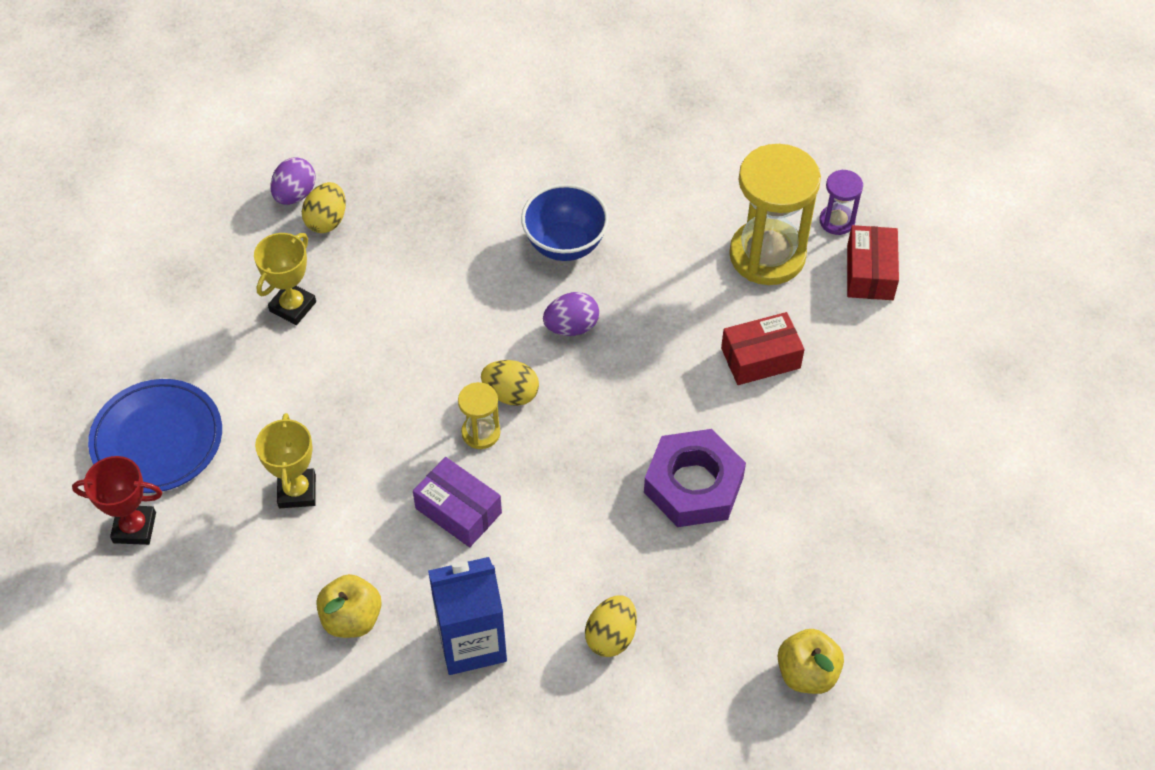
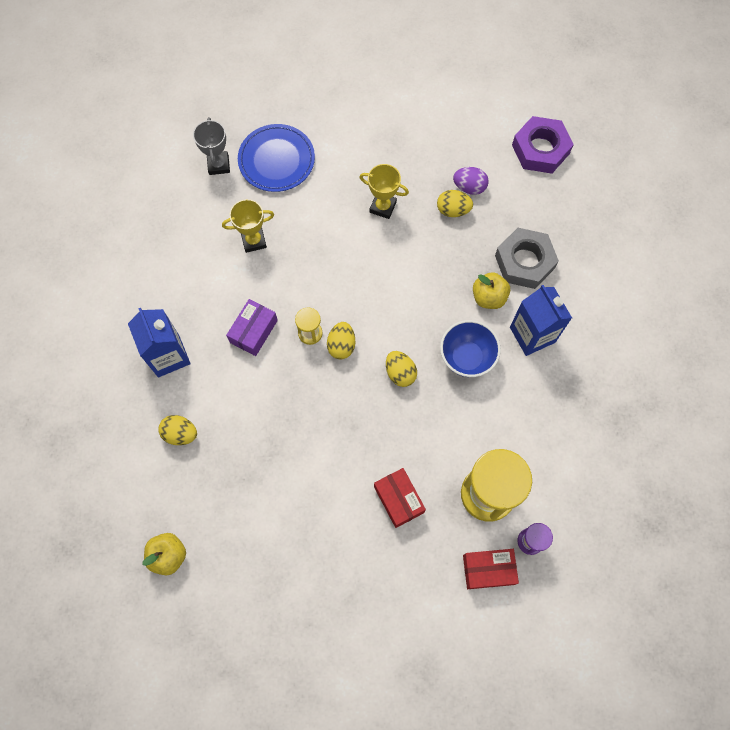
camera: 80 degrees right, 15 degrees up
(134, 527) = (219, 165): red trophy -> grey trophy
(352, 618) = (176, 289): yellow apple -> yellow apple (488, 297)
(435, 153) = (524, 262): none -> grey nut
(548, 165) = (532, 334): none -> blue carton
(571, 327) = (400, 373): purple egg -> yellow egg
(693, 485) = (292, 468): purple nut -> purple nut (540, 149)

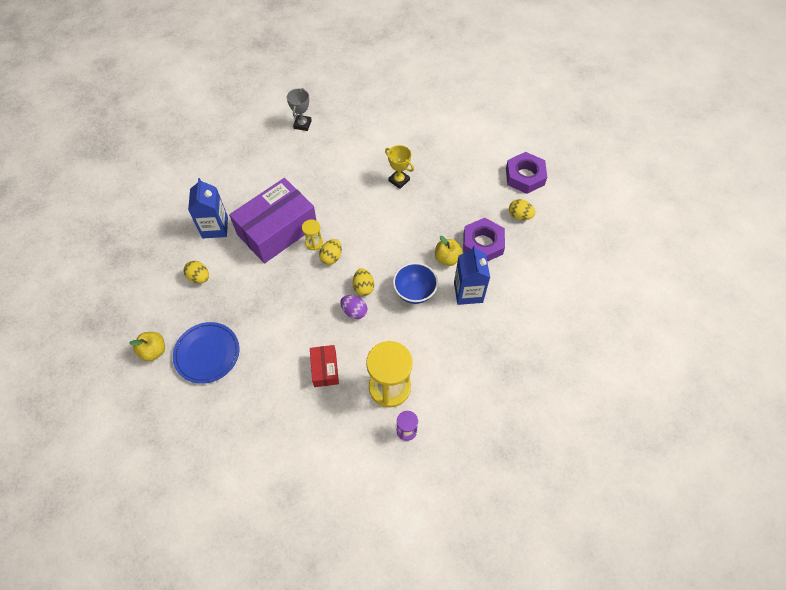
camera: 20 degrees right, 10 degrees down
(253, 331) = (277, 230): purple box -> purple box, size x2.13
(254, 241) = (303, 175): yellow trophy -> none
(276, 160) = (341, 132): blue plate -> blue plate (207, 354)
(453, 210) = (446, 196): yellow egg -> yellow egg (519, 216)
(469, 187) = (464, 185): purple egg -> purple egg (354, 311)
(488, 570) = (367, 439): red box -> none
(524, 262) = (483, 243): grey nut -> purple nut

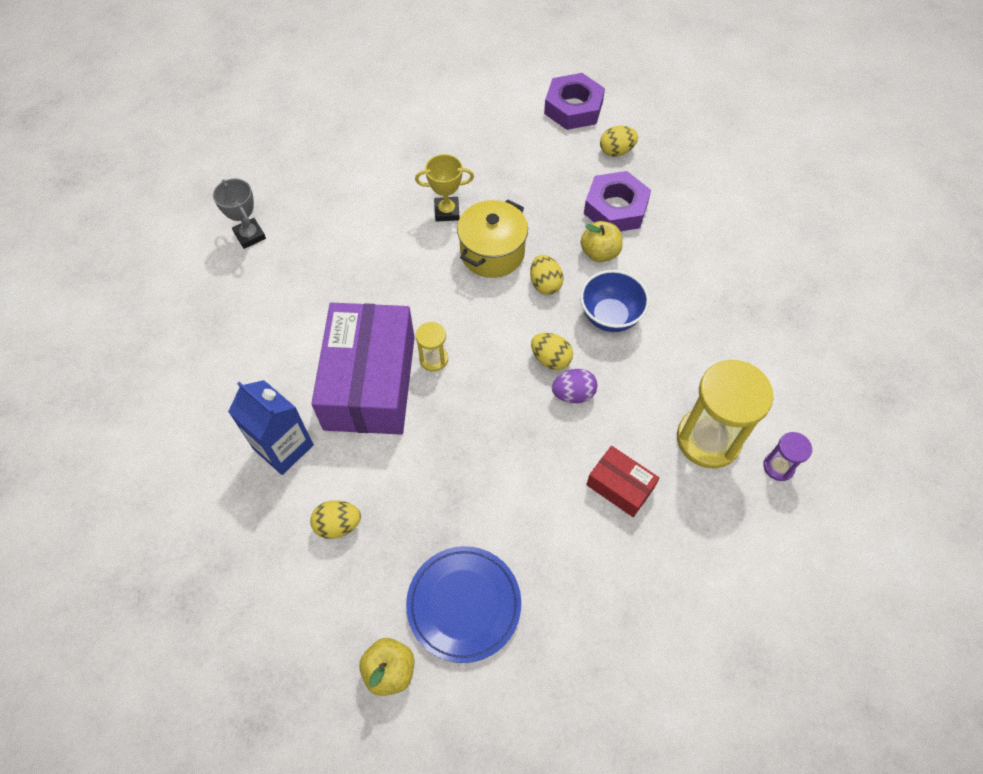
camera: 45 degrees left, 0 degrees up
(331, 257) = (474, 357): yellow egg -> yellow egg (545, 284)
(396, 216) = (492, 252): none -> yellow pot
(468, 292) = (662, 270): blue carton -> none

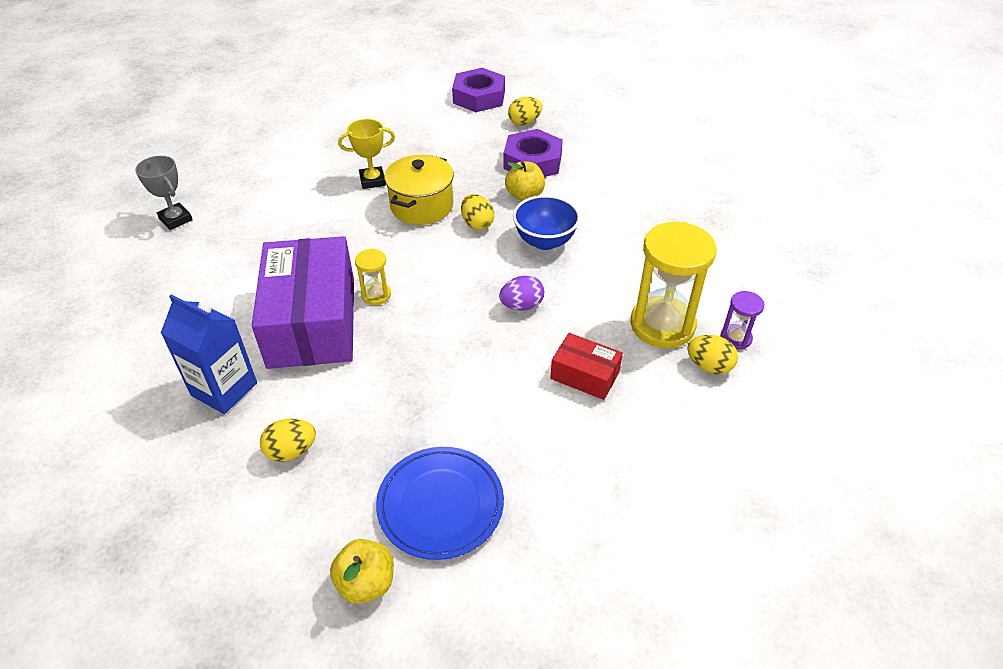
camera: 10 degrees left, 15 degrees down
(550, 359) = (494, 281): yellow egg -> yellow egg (709, 366)

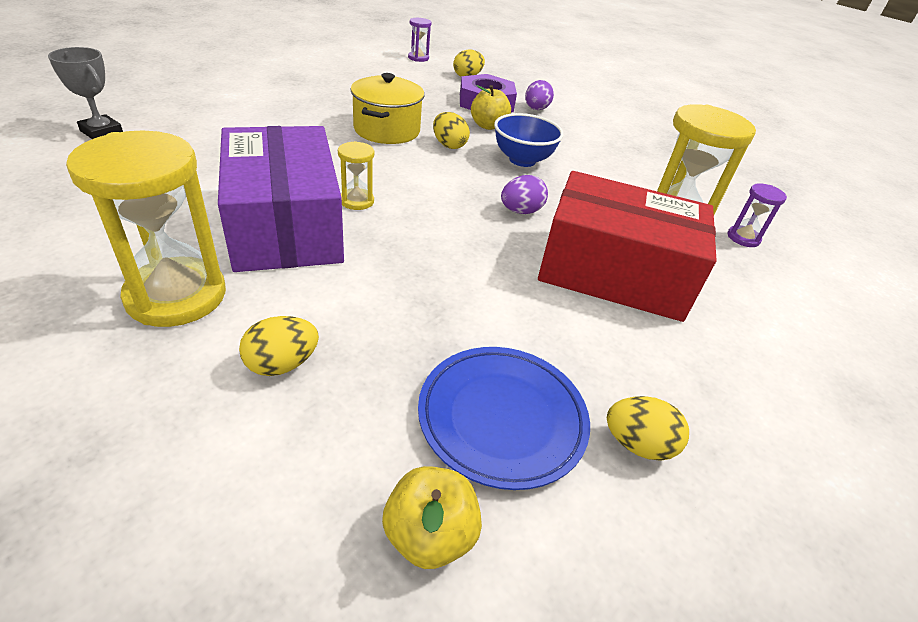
camera: 15 degrees left, 5 degrees down
(224, 389) = (176, 295): blue carton -> yellow hourglass
(372, 181) = (329, 109): yellow trophy -> none
(479, 97) = (418, 58): purple nut -> purple hourglass
(584, 168) = (536, 109): none -> purple egg
(585, 375) = (614, 272): red box -> red box, size x2.13
(709, 366) = (732, 262): yellow egg -> yellow egg (637, 444)

